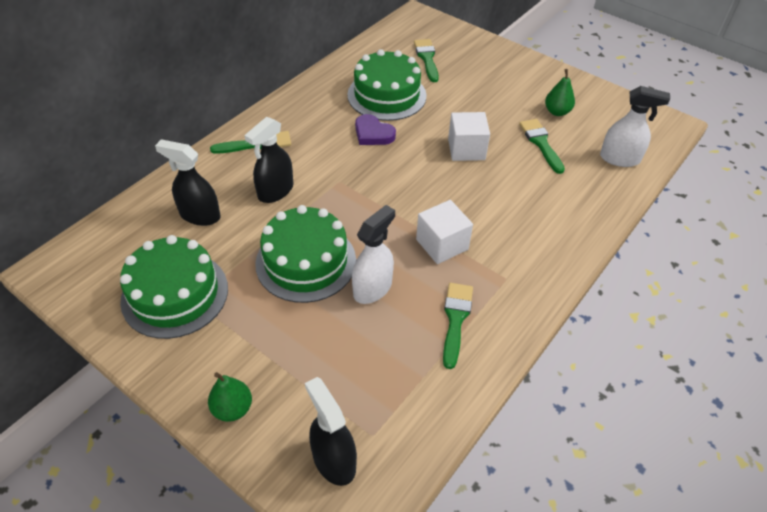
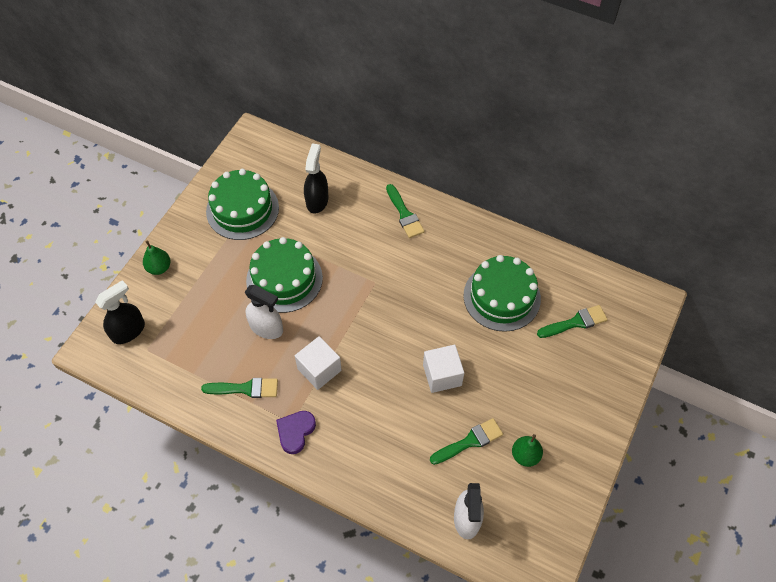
camera: 80 degrees right, 10 degrees up
(275, 191) = (353, 241): black spray bottle -> none
(373, 134) = (442, 296): purple heart -> purple heart (295, 432)

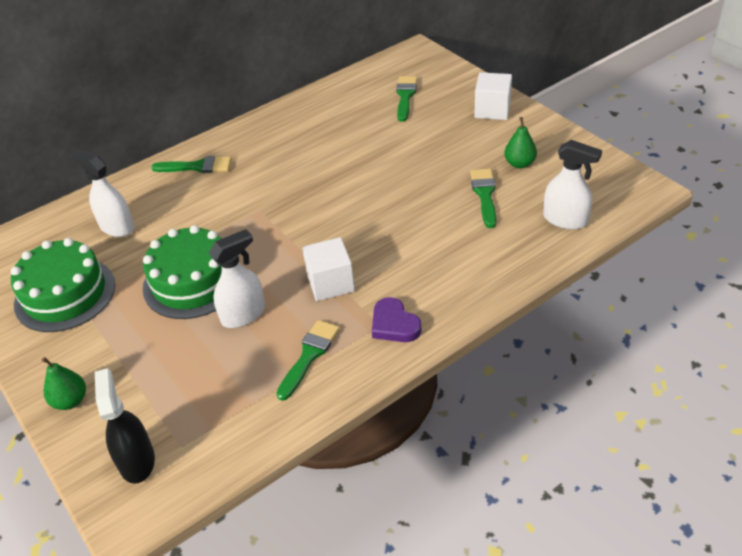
camera: 60 degrees left, 15 degrees down
(317, 200) = (117, 227): black spray bottle -> white spray bottle
(442, 375) = (401, 193): white cube -> white cube (492, 110)
(502, 297) = (345, 130): green cake -> none

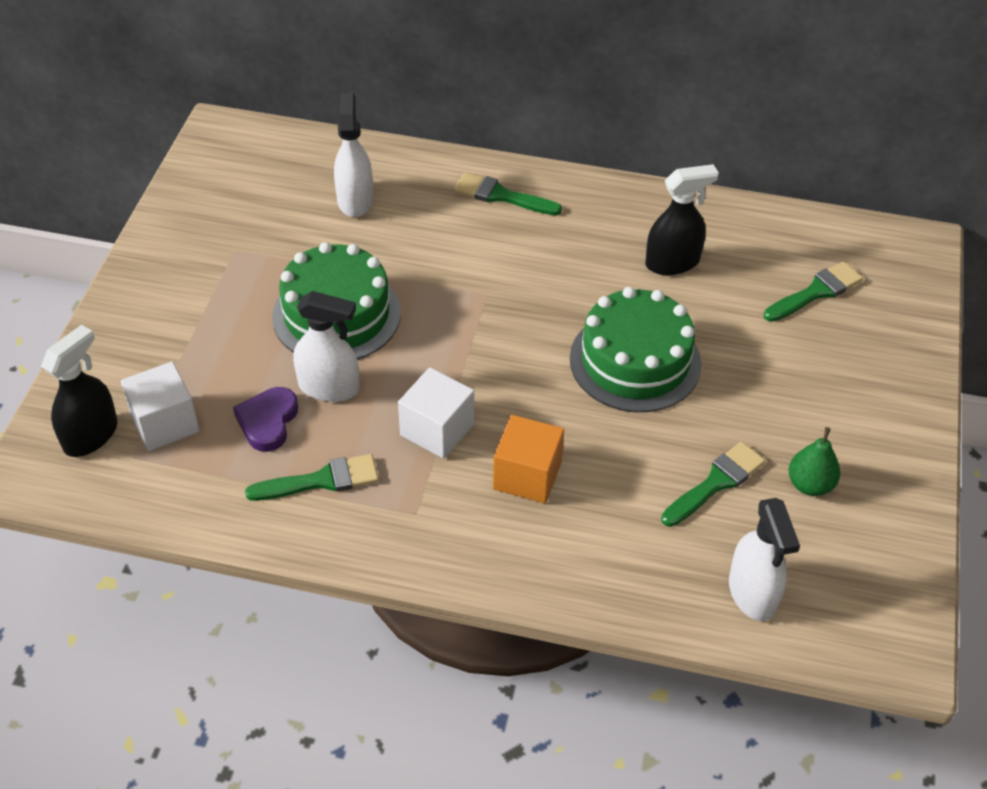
camera: 45 degrees right, 5 degrees up
(65, 294) = (235, 231): green cake -> green cake (635, 361)
(70, 401) = (118, 335): green pear -> none
(197, 167) = (501, 196): green brush -> green brush turned 150 degrees clockwise
(326, 131) = (672, 262): none -> black spray bottle
(394, 324) = (427, 526): purple heart -> purple heart (268, 421)
(404, 263) = (527, 475): none -> orange cube
(492, 110) = (886, 394): white cube -> white cube (165, 423)

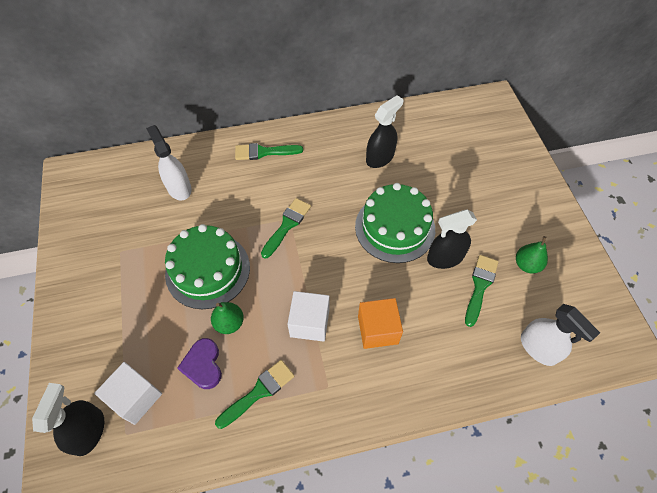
camera: 25 degrees left, 10 degrees up
(329, 387) = (229, 323): white spray bottle -> green pear
(686, 427) = (445, 258): none -> black spray bottle
(816, 292) = (462, 146): green brush -> green brush (287, 225)

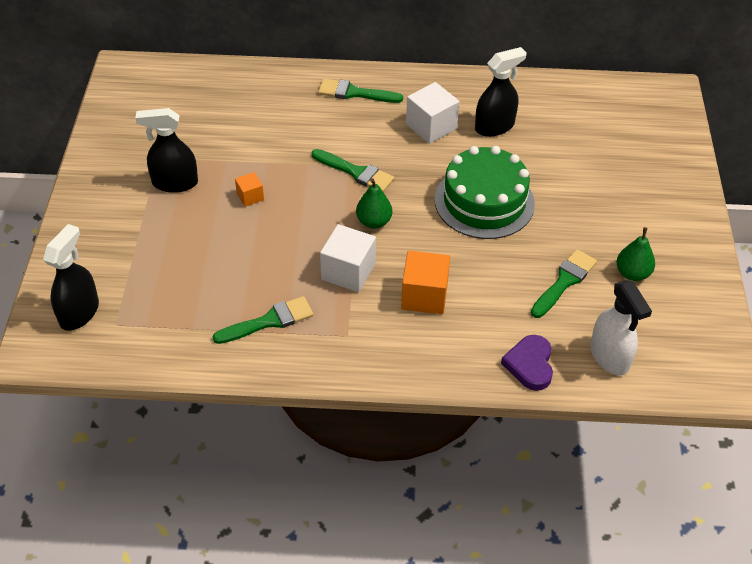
camera: 15 degrees right, 10 degrees down
(136, 398) = (136, 295): white cube -> white cube (431, 126)
(179, 188) = (243, 109): white spray bottle -> none
(203, 365) = (216, 283): purple heart -> purple heart (530, 365)
(208, 270) = (250, 196): green cake -> orange cube
(229, 323) = (258, 251): green pear -> green pear (374, 222)
(287, 225) = (356, 172): green brush -> green brush turned 75 degrees clockwise
(445, 258) = (533, 244): black spray bottle -> black spray bottle (175, 183)

